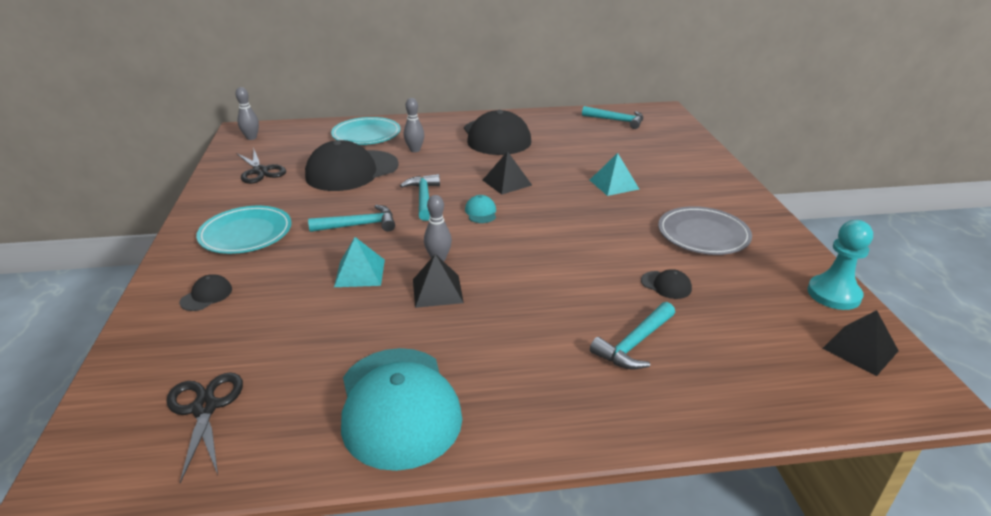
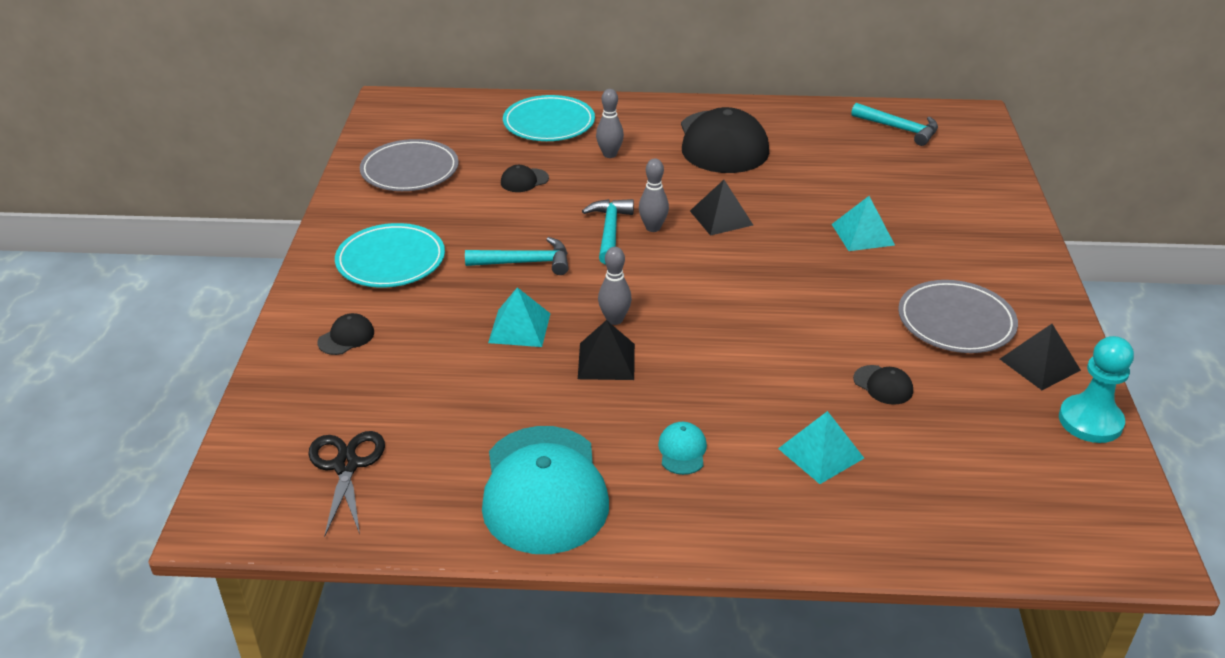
camera: 10 degrees right, 5 degrees up
(251, 138) = (400, 115): grey bowling pin -> grey bowling pin (653, 228)
(260, 171) = (410, 170): black scissors -> grey plate
(352, 171) = (524, 180): black cap -> black cap, size x0.40
(481, 212) = (678, 259): turquoise cap -> turquoise cap (682, 451)
(634, 344) = (820, 453): turquoise hammer -> turquoise pyramid
(860, 349) = (1088, 492): black pyramid -> black pyramid (1039, 364)

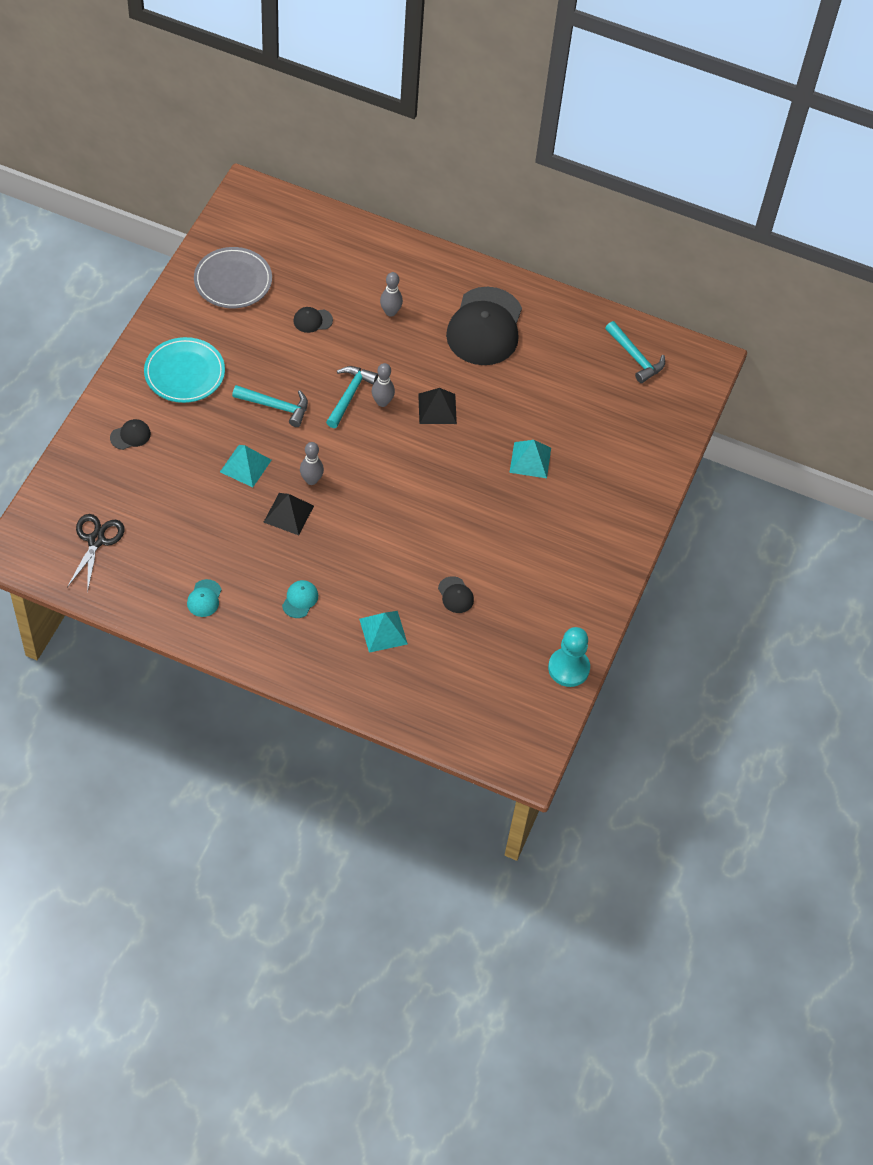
camera: 15 degrees right, 20 degrees up
(544, 489) = (204, 598): turquoise cap -> turquoise cap, size x0.40
(549, 123) = (361, 259): turquoise plate -> none
(956, 321) = (540, 561): grey plate -> none
(1039, 364) = (570, 615): black pyramid -> none

